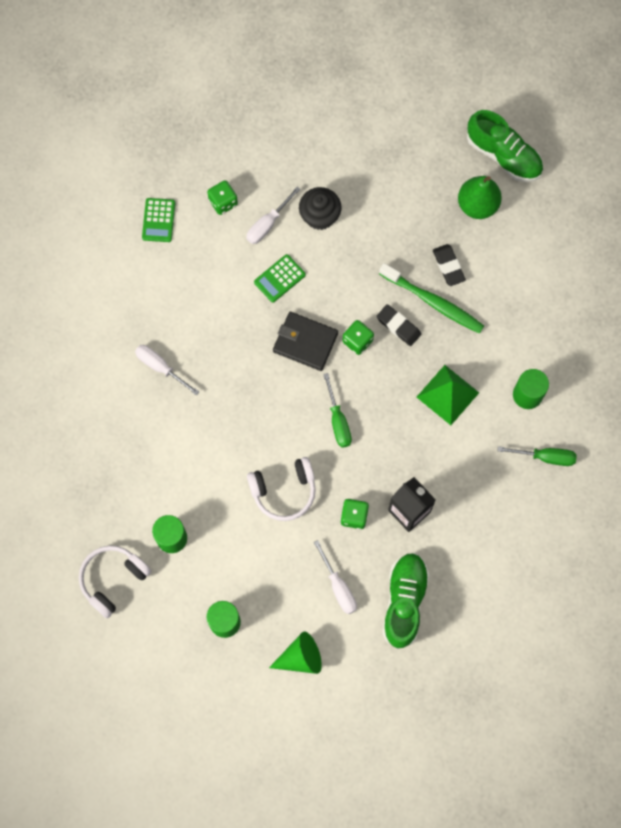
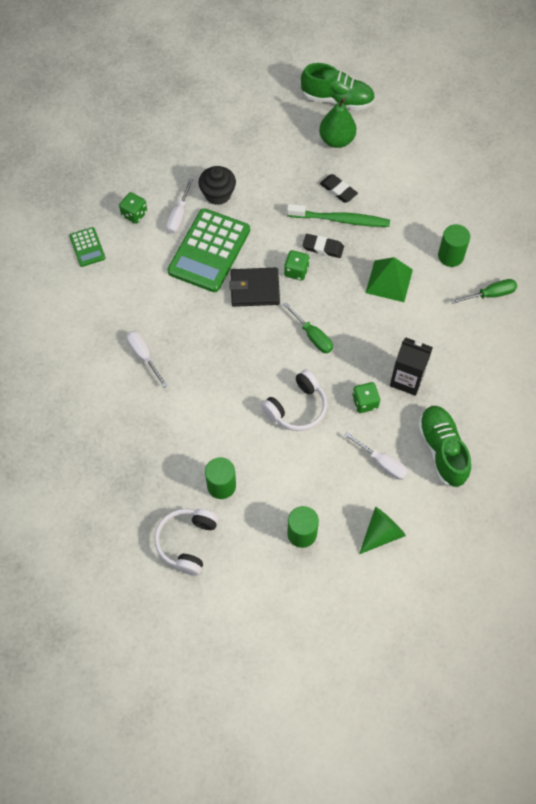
camera: 25 degrees left, 10 degrees down
(160, 367) = (144, 356): white screwdriver -> white screwdriver turned 45 degrees clockwise
(279, 278) = (209, 251): green calculator -> green calculator, size x2.09

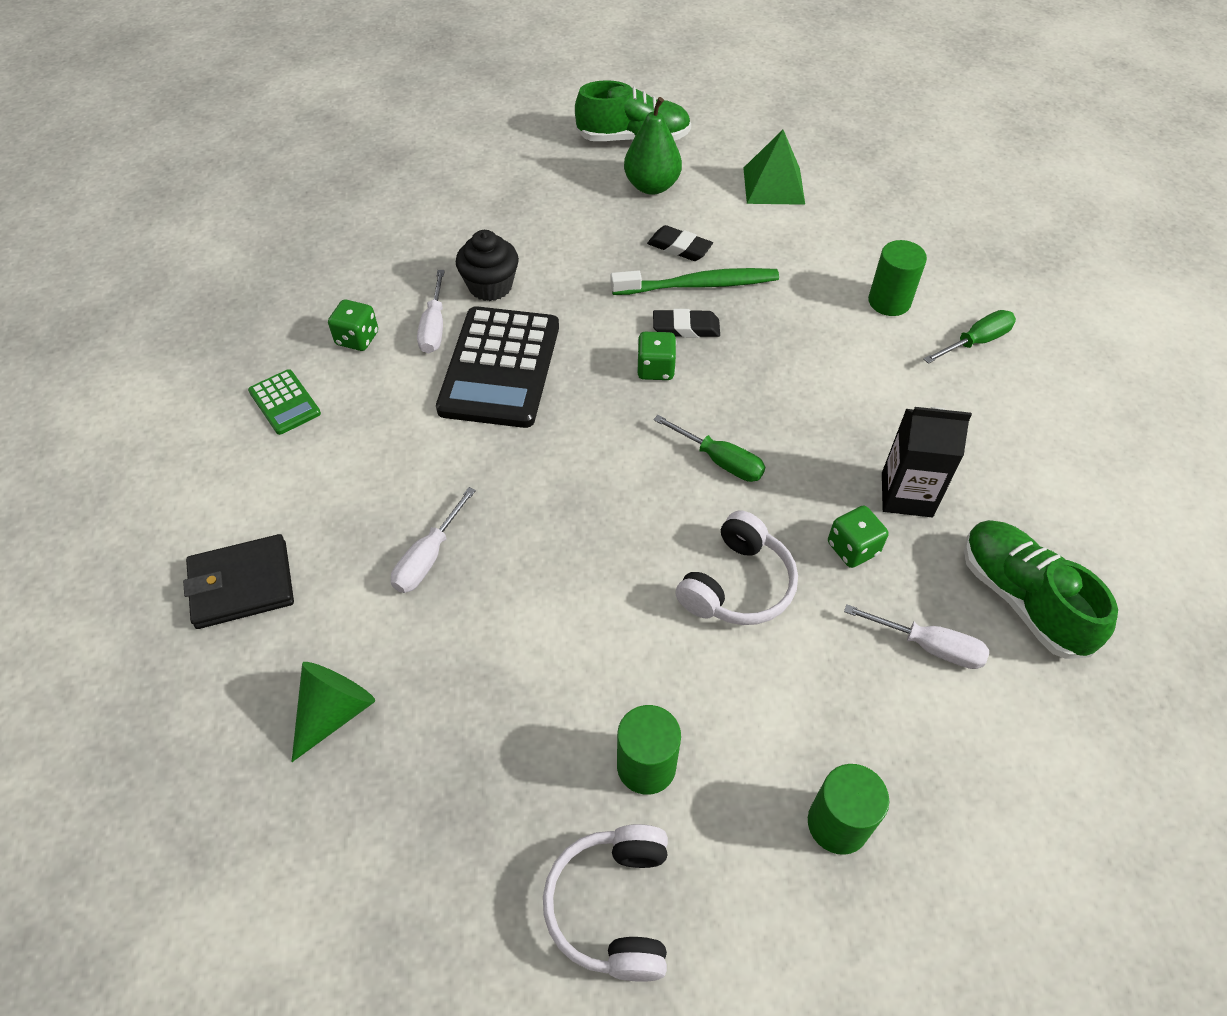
camera: 15 degrees left, 10 degrees down
(144, 356) = (428, 557): white screwdriver -> white screwdriver turned 105 degrees counterclockwise
(209, 251) = (500, 367): green calculator -> black calculator
(254, 289) = (595, 409): black wallet -> black wallet (242, 585)
(381, 533) = (987, 782): green cone -> green cone (334, 712)
(389, 281) = (810, 354): green pyramid -> green pyramid (773, 185)

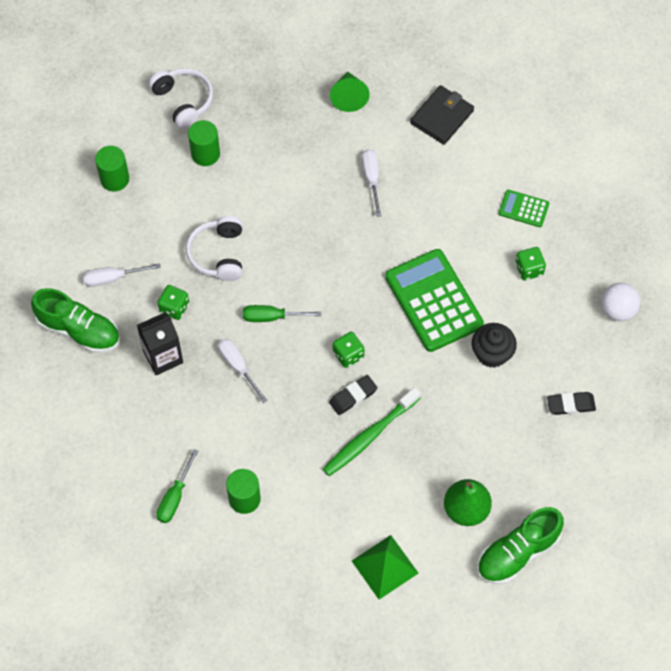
camera: 145 degrees right, 10 degrees up
(315, 253) = (617, 310): none -> white ball
(434, 327) = (495, 303): white screwdriver -> white screwdriver (238, 366)
(500, 367) = (434, 301): black calculator -> green calculator
(679, 247) = (404, 461): black eraser -> black eraser (571, 405)

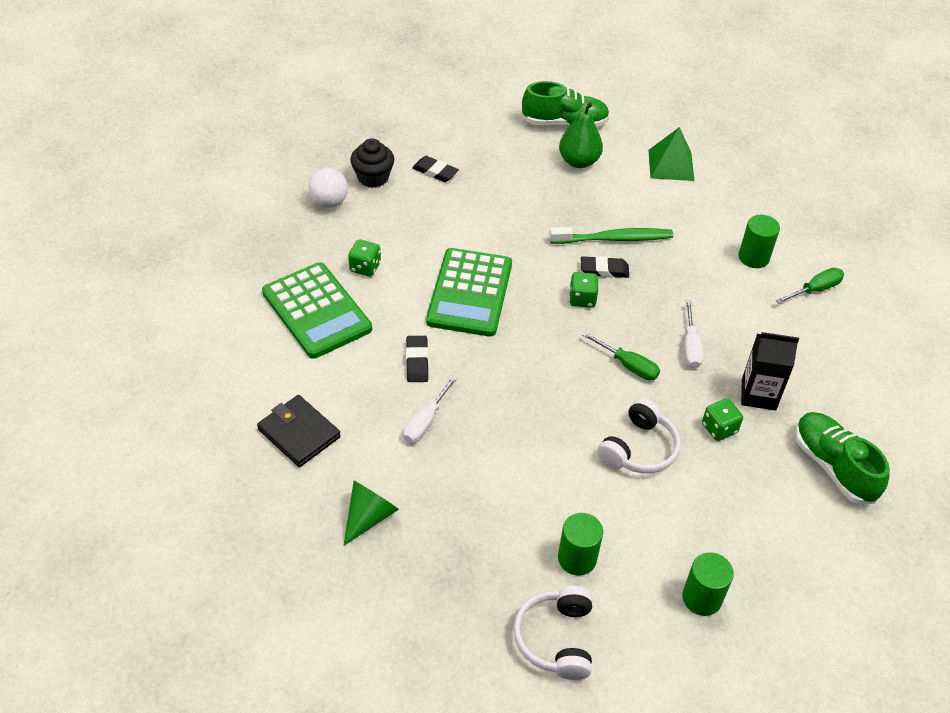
camera: 145 degrees left, 15 degrees down
(112, 278) = (768, 494): white screwdriver -> none
(418, 218) = (417, 361): none -> black eraser
(442, 117) = (299, 433): black wallet -> black wallet turned 60 degrees clockwise
(492, 353) = (460, 233): black cupcake -> black cupcake (373, 177)
(523, 209) = (316, 311): green calculator -> green calculator, size x2.09

